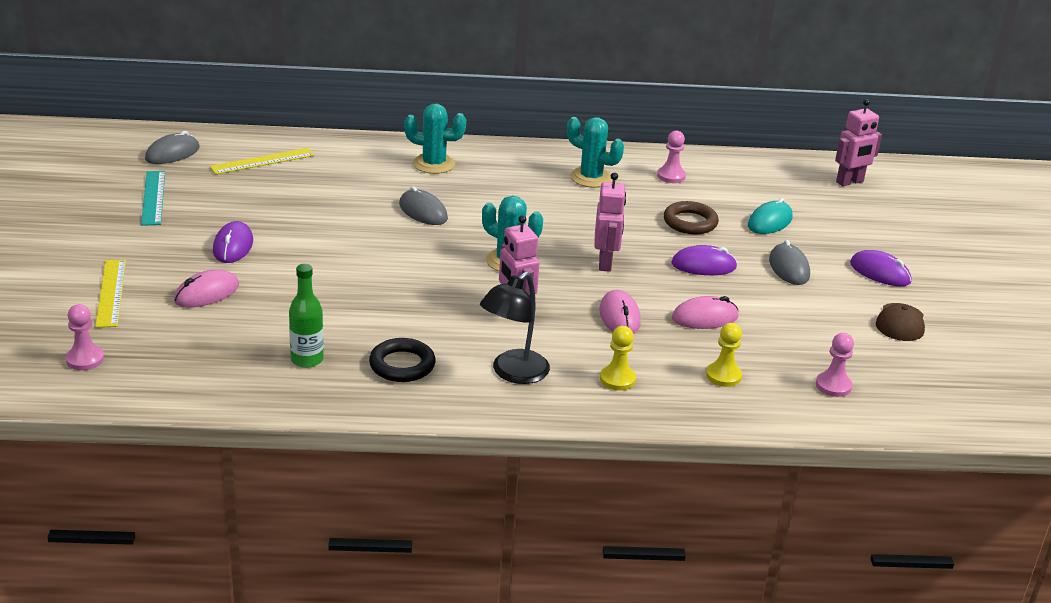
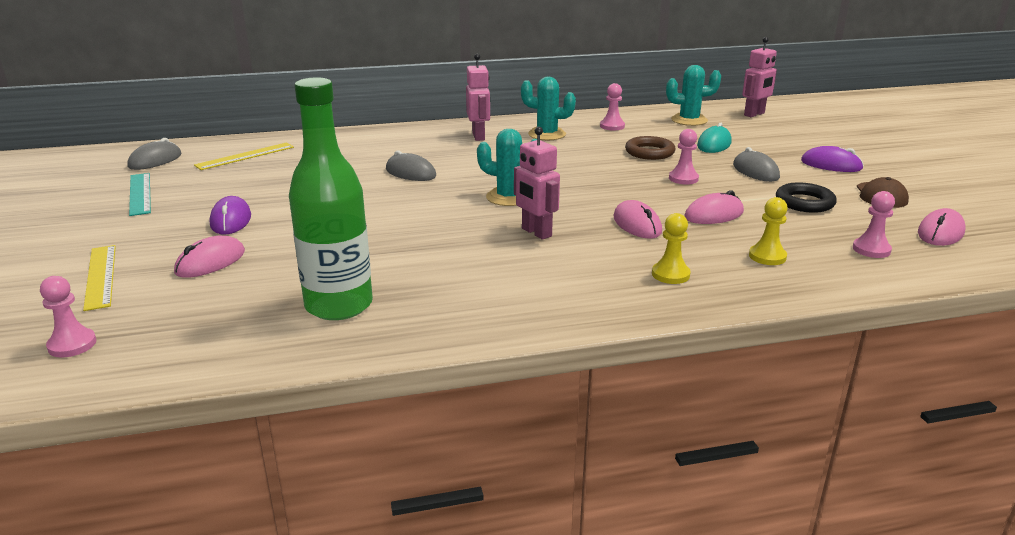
camera: 10 degrees left, 5 degrees down
(307, 360) = (339, 305): green bottle -> green bottle, size x1.85
(402, 365) = (445, 295): black ring -> black ring (804, 202)
(434, 164) = (405, 141): turquoise cactus -> turquoise cactus (689, 120)
(513, 373) = (564, 285): black lamp -> none
(605, 263) = (597, 188): pink robot -> pink robot (479, 136)
(703, 265) = (683, 178): purple mouse -> pink pawn
(922, 379) = (940, 232): none -> pink mouse

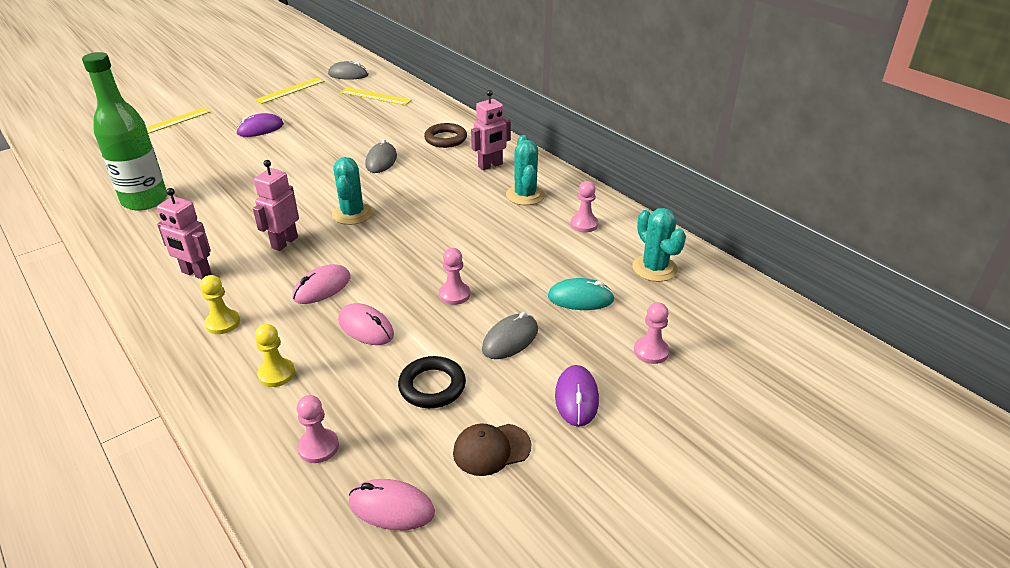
camera: 65 degrees right, 10 degrees up
(72, 345) = (91, 145): pink pawn -> pink pawn (651, 351)
(140, 193) = (290, 90): turquoise ruler -> yellow ruler
(210, 262) = (196, 144): pink mouse -> none
(649, 152) = (519, 261): brown ring -> brown ring (445, 139)
(754, 114) = (731, 313): pink robot -> pink robot (196, 273)

